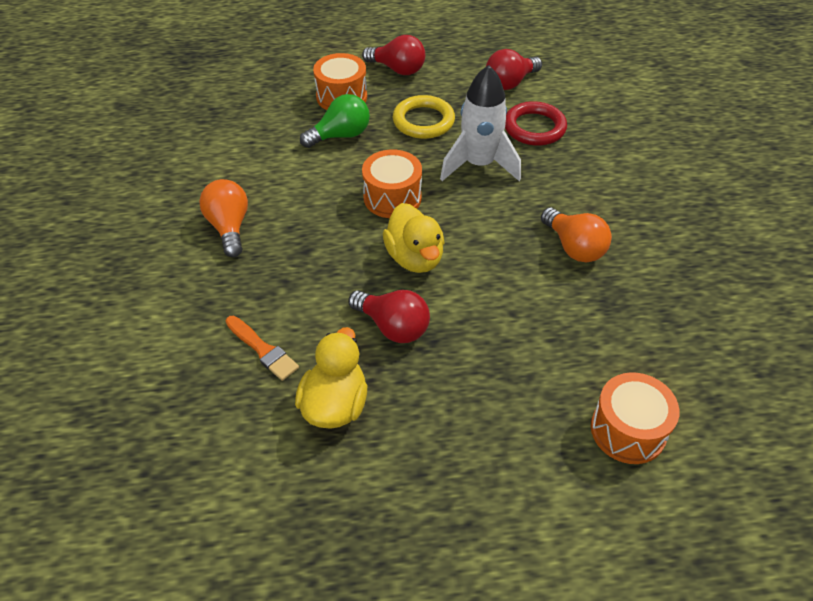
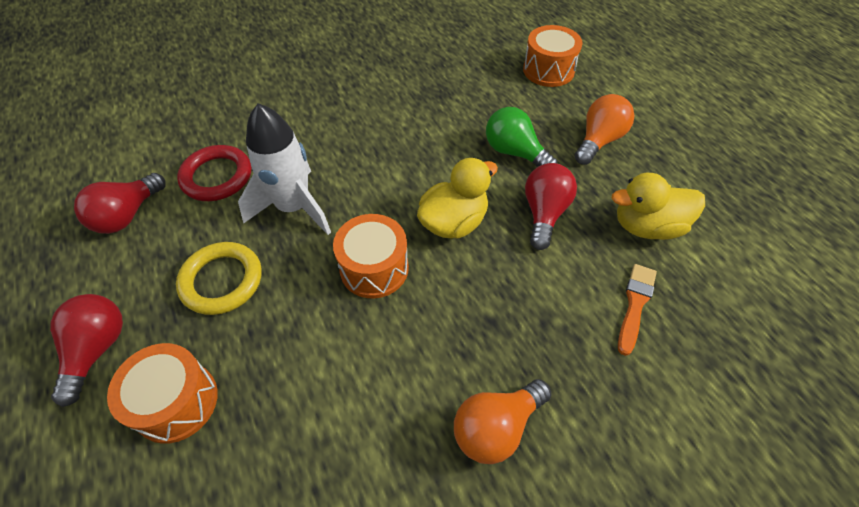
camera: 110 degrees left, 5 degrees up
(340, 135) = (272, 366): green light bulb -> green light bulb (514, 152)
(510, 83) = (127, 215): red light bulb -> red light bulb turned 90 degrees clockwise
(574, 247) = (388, 120): orange light bulb -> orange light bulb (599, 140)

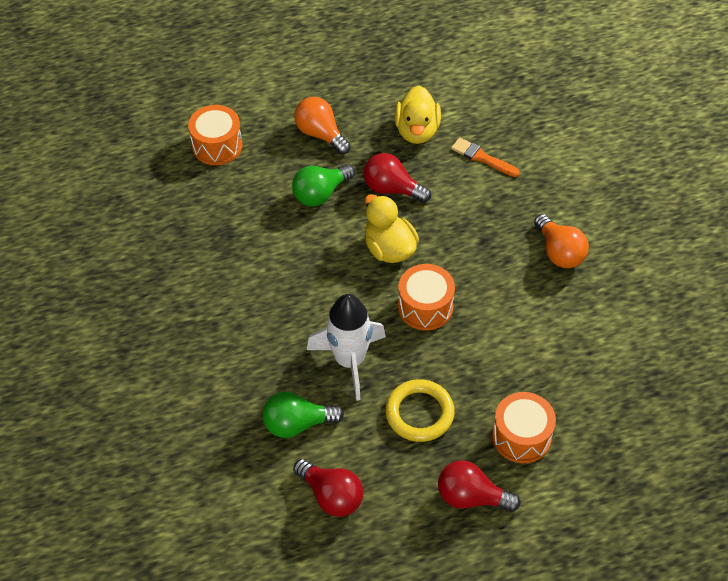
camera: 80 degrees left, 0 degrees up
(217, 177) = (297, 424): red ring -> green light bulb

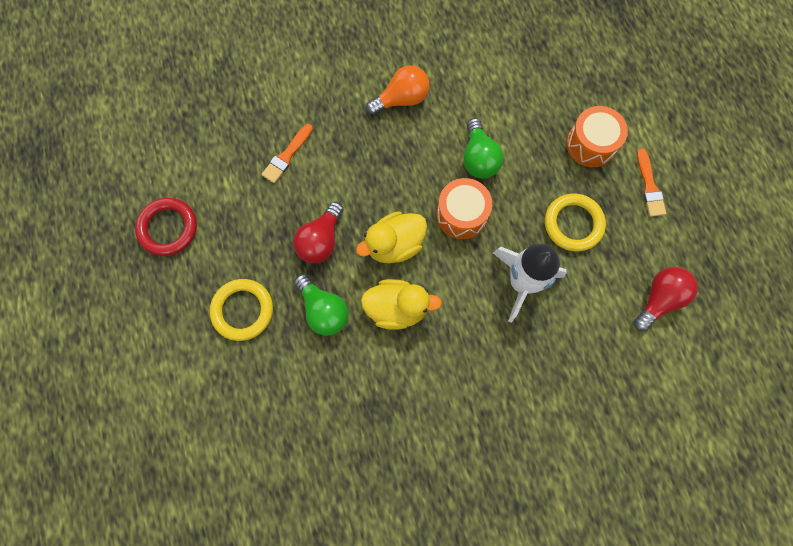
camera: 90 degrees left, 20 degrees up
(217, 145) = (249, 423): orange drum -> none
(297, 424) = (590, 330): green light bulb -> green light bulb (478, 158)
(320, 134) = (243, 310): orange light bulb -> yellow ring
(400, 75) = (168, 228): none -> red ring
(417, 131) = (247, 214): yellow duck -> yellow duck (397, 308)
(471, 497) = (649, 186): red light bulb -> orange brush

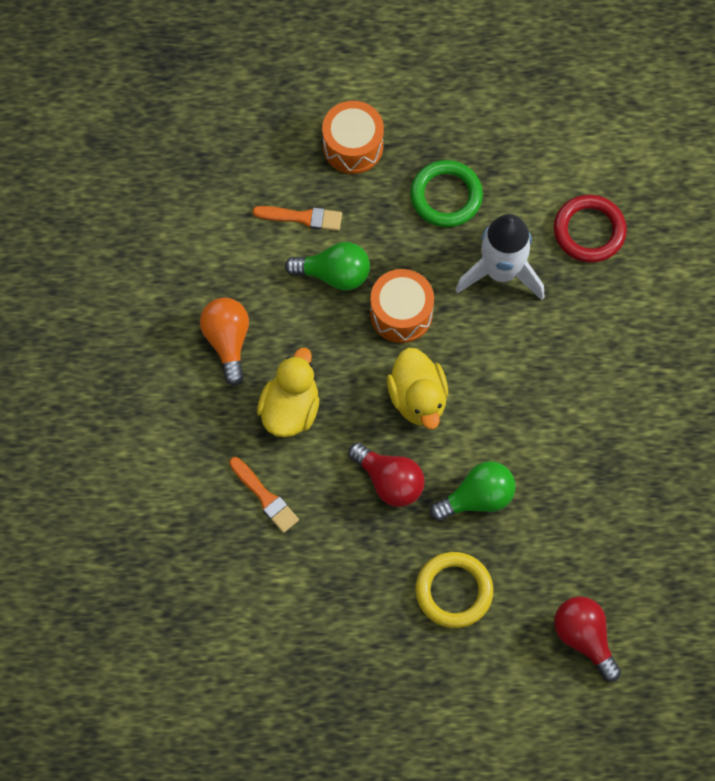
camera: 75 degrees left, 5 degrees down
(168, 228) = (323, 662): red ring -> red ring (589, 231)
(397, 308) = (496, 415): yellow duck -> yellow duck (290, 409)
(573, 224) = (446, 196): yellow ring -> green ring
(649, 186) = (423, 101): orange brush -> orange brush (302, 217)
(659, 299) = (557, 137): red light bulb -> red light bulb (584, 638)

